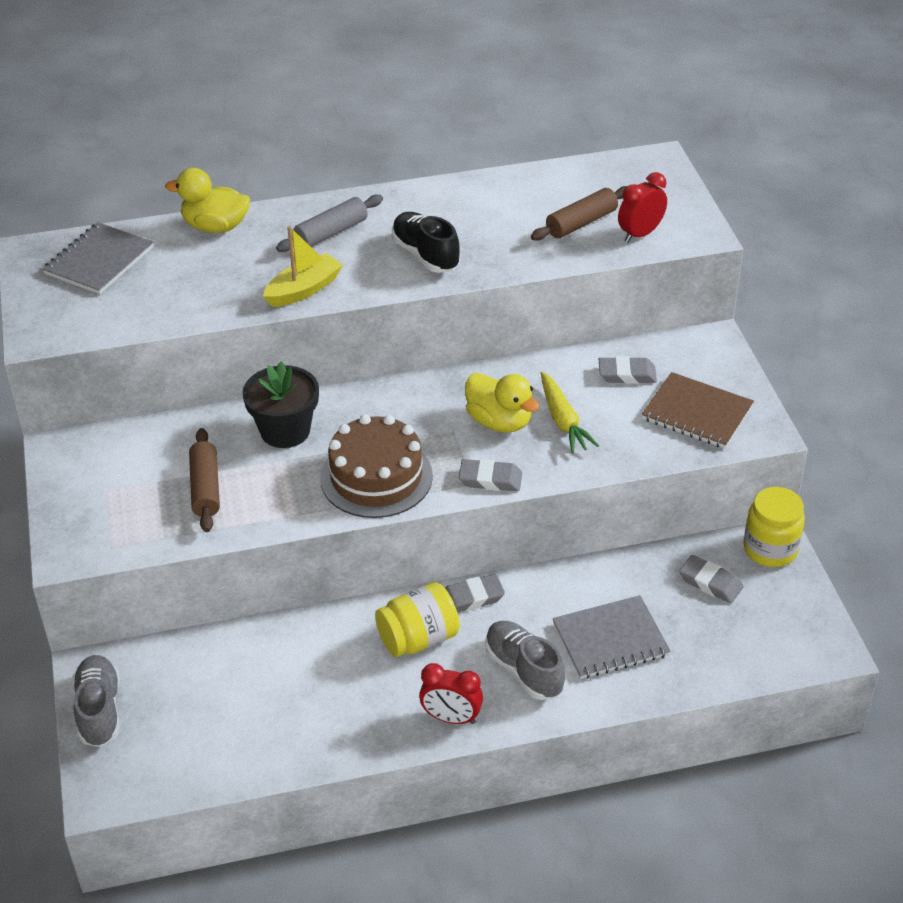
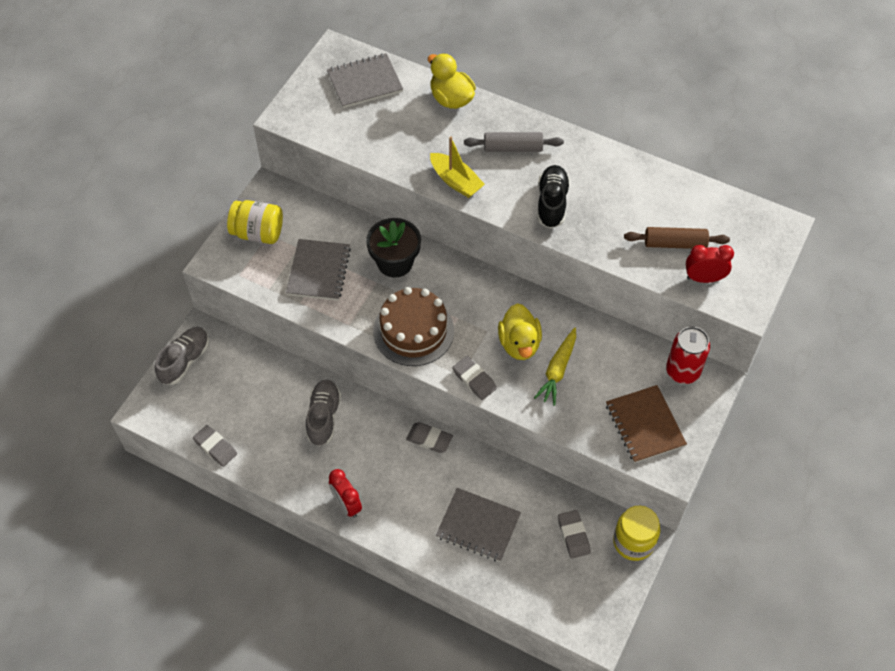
camera: 40 degrees right, 15 degrees up
(206, 488) = (318, 271): brown rolling pin -> grey notebook
(304, 290) = (456, 181): yellow boat -> yellow boat turned 45 degrees clockwise
(418, 639) = (376, 442): yellow jar -> yellow jar (258, 233)
(524, 670) = (412, 506): grey shoe -> grey shoe (323, 417)
(627, 374) = (631, 365): grey eraser -> grey eraser (215, 447)
(678, 350) = (682, 371): none -> red can

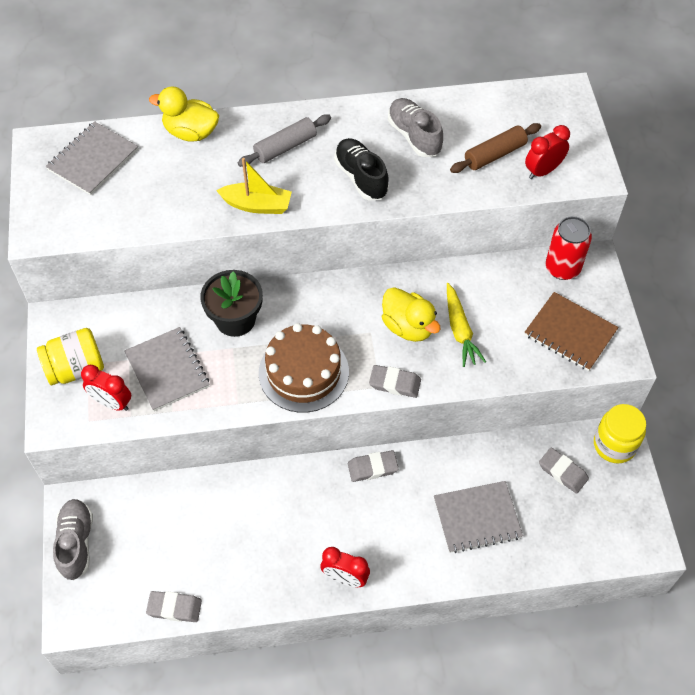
camera: 35 degrees left, 0 degrees up
(263, 272) = (112, 403): none -> red clock
(323, 417) = (259, 510): grey shoe -> grey shoe (414, 136)

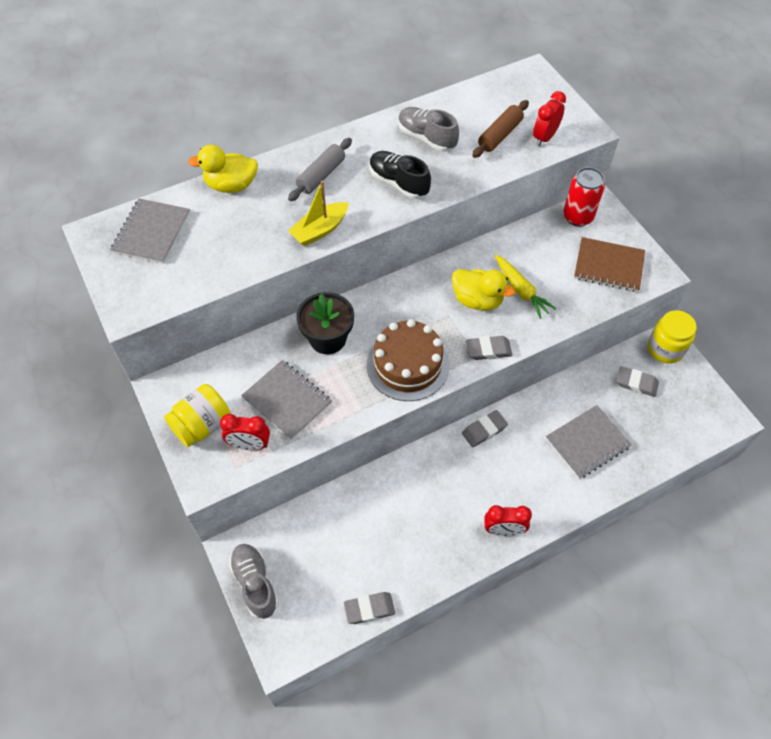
camera: 20 degrees left, 0 degrees up
(257, 205) = (320, 230): yellow boat -> yellow boat turned 150 degrees clockwise

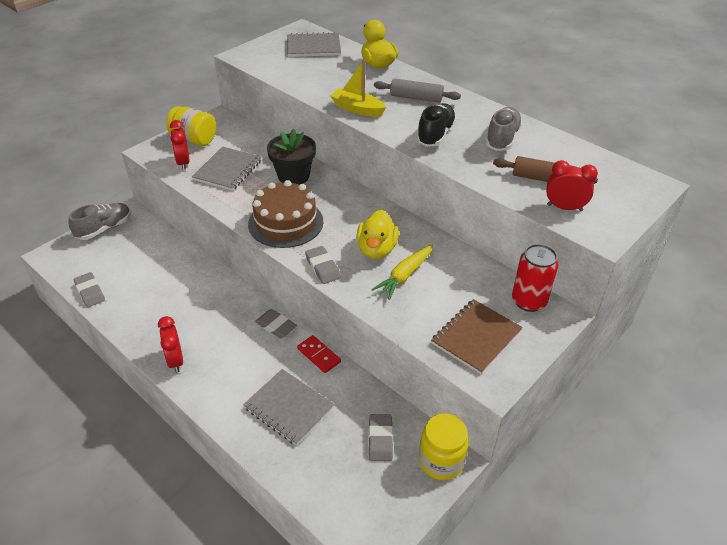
camera: 70 degrees right, 15 degrees down
(532, 404) = (318, 355): none -> red domino
(608, 266) = (476, 337): brown notebook -> brown notebook turned 45 degrees clockwise

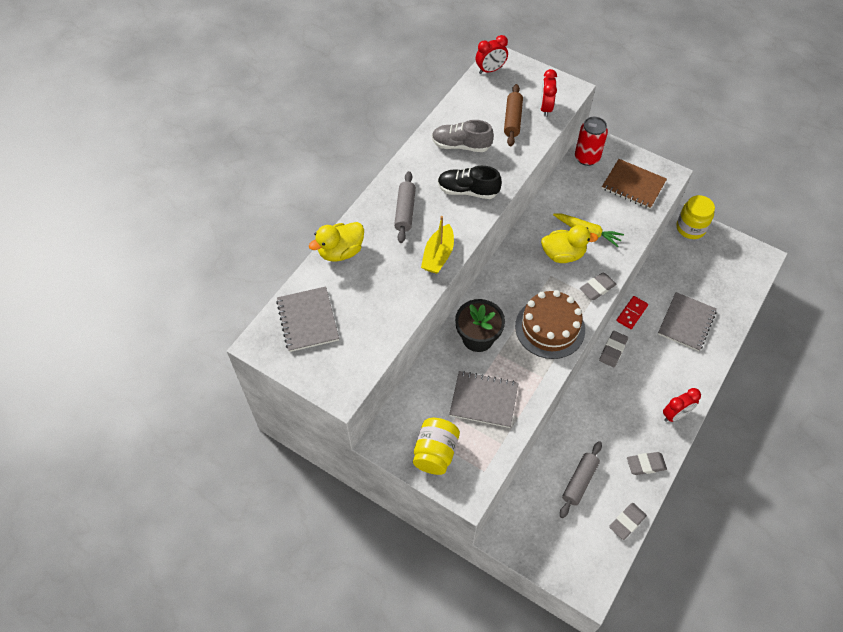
camera: 100 degrees left, 15 degrees up
(104, 229) = (535, 552): grey shoe -> none
(147, 268) = (579, 481): none -> grey rolling pin
(183, 163) = (482, 448): red clock -> red clock (490, 70)
(380, 439) = (689, 263): grey eraser -> grey eraser (646, 464)

